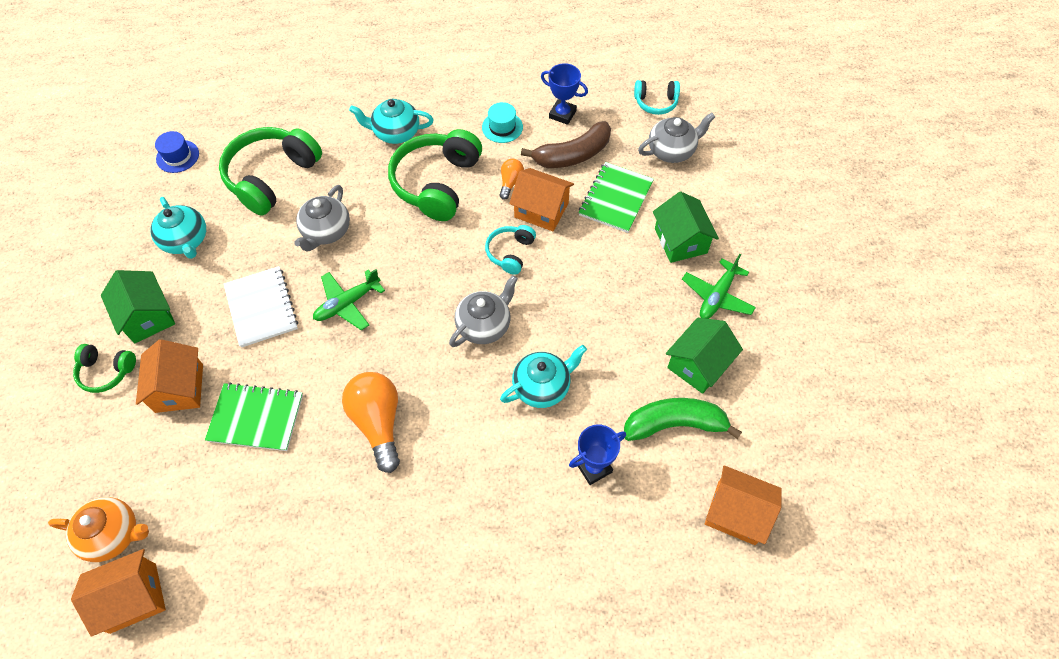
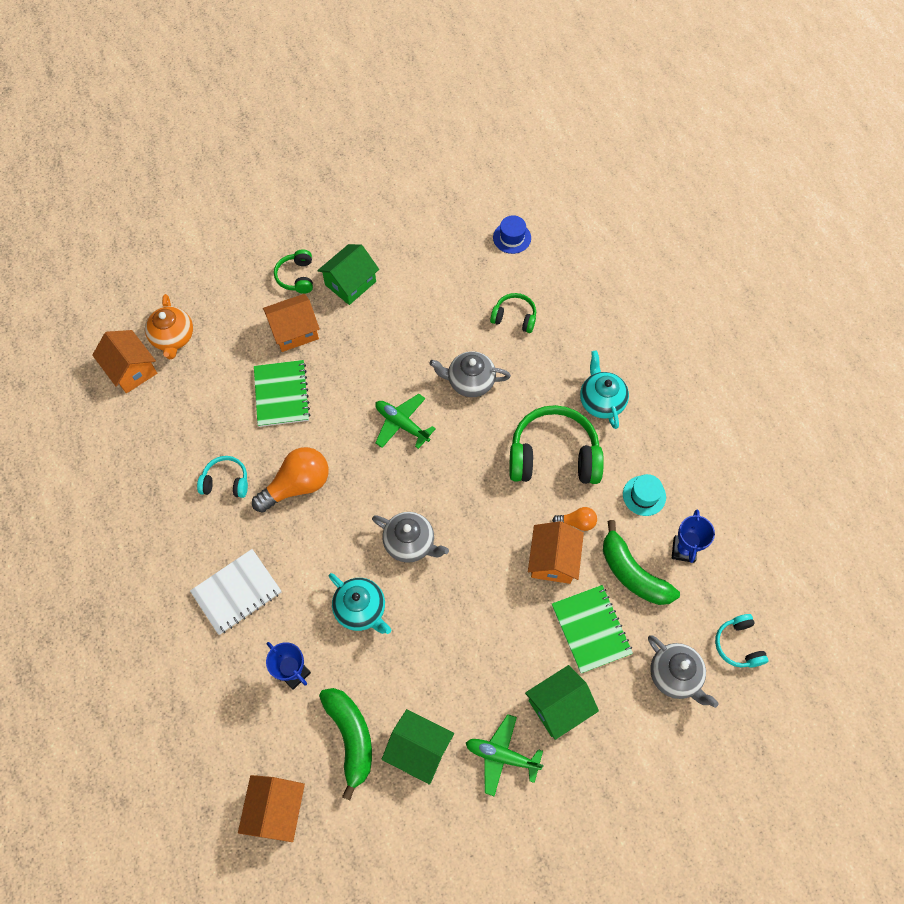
camera: 75 degrees right, 5 degrees up
(186, 241) = (428, 280): turquoise teapot -> none
(261, 307) = (380, 360): white notebook -> white notebook (236, 592)
(272, 177) = (514, 317): green headphones -> green headphones, size x0.51
(510, 253) = (494, 544): turquoise headphones -> turquoise headphones (226, 482)
(572, 155) = (632, 573): brown banana -> green banana
(616, 198) = (591, 629): green notebook -> green notebook turned 60 degrees clockwise

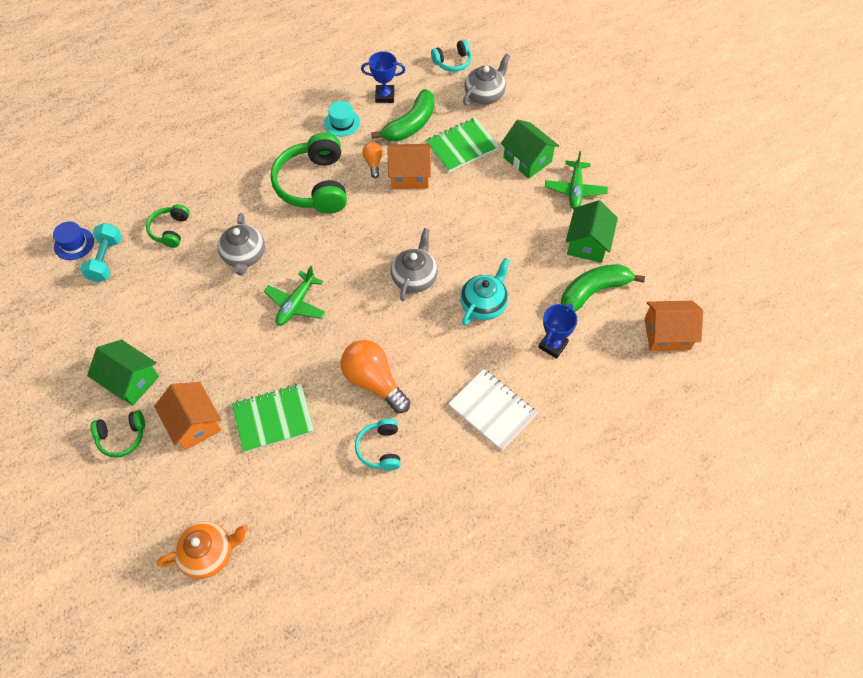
camera: 100 degrees left, 5 degrees down
(131, 370) = (255, 590): orange house -> none
(487, 263) = (106, 260): none -> turquoise dumbbell
(601, 401) = (256, 157): turquoise teapot -> none

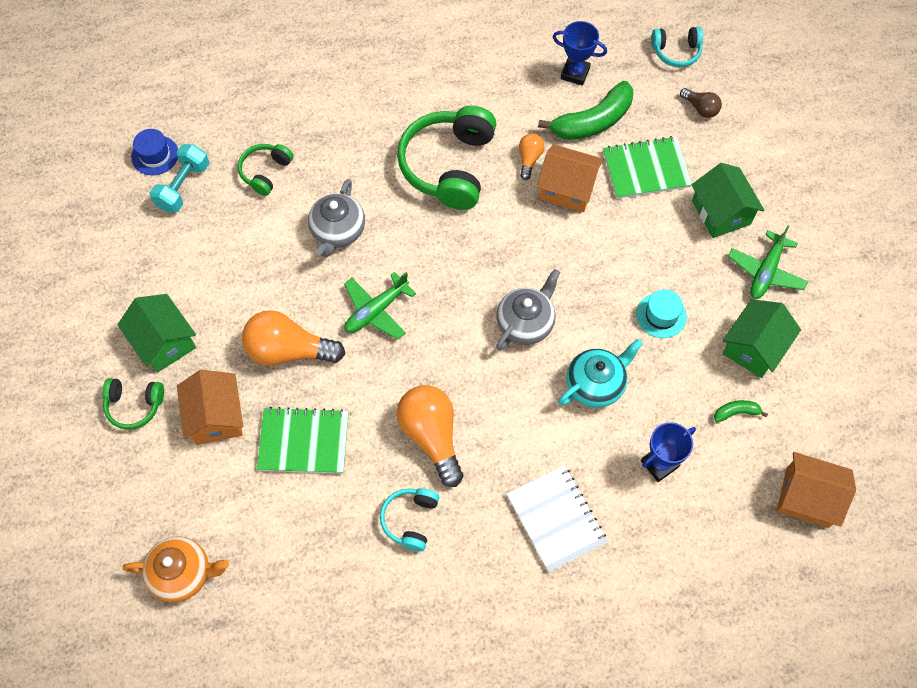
camera: 20 degrees right, 5 degrees up
(236, 355) = (288, 350): none -> orange light bulb
(342, 122) = (510, 94): turquoise hat -> turquoise hat (661, 315)
(485, 95) = (700, 108): grey teapot -> brown light bulb
(593, 292) = (736, 412): green banana -> green banana, size x0.45

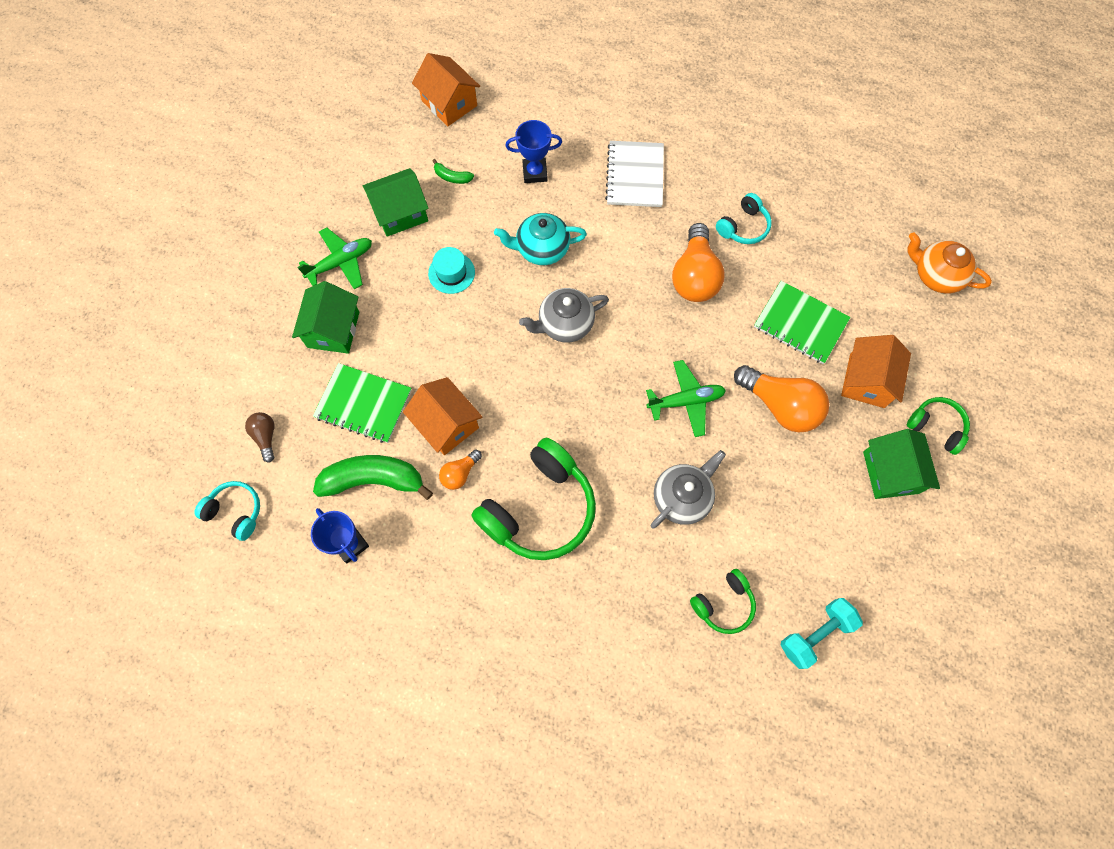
camera: 150 degrees left, 5 degrees up
(155, 155) = (832, 692): blue hat -> none

